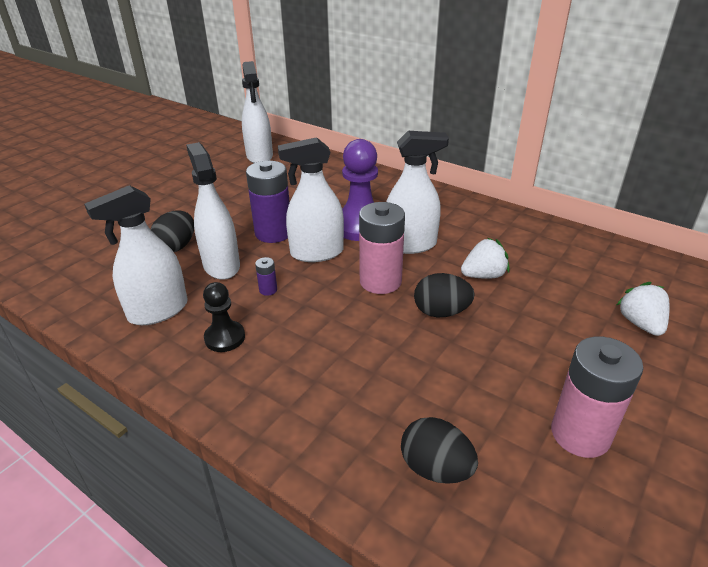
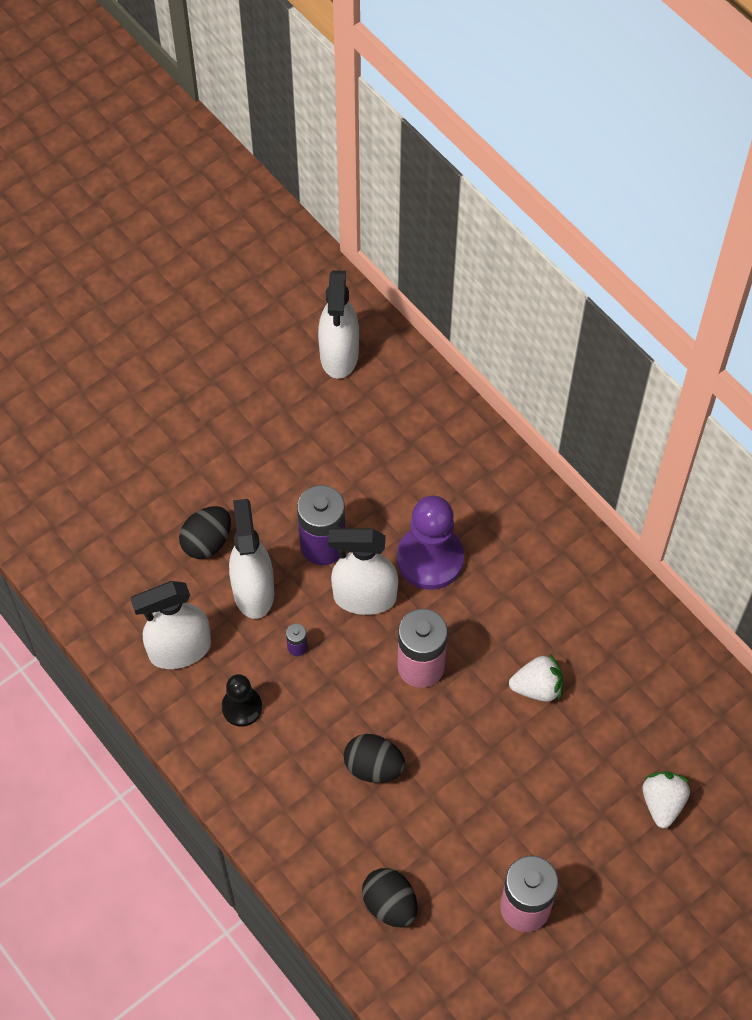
camera: 15 degrees right, 25 degrees up
(410, 245) = (477, 611): white spray bottle -> none
(441, 312) = (467, 731): black egg -> black egg (373, 767)

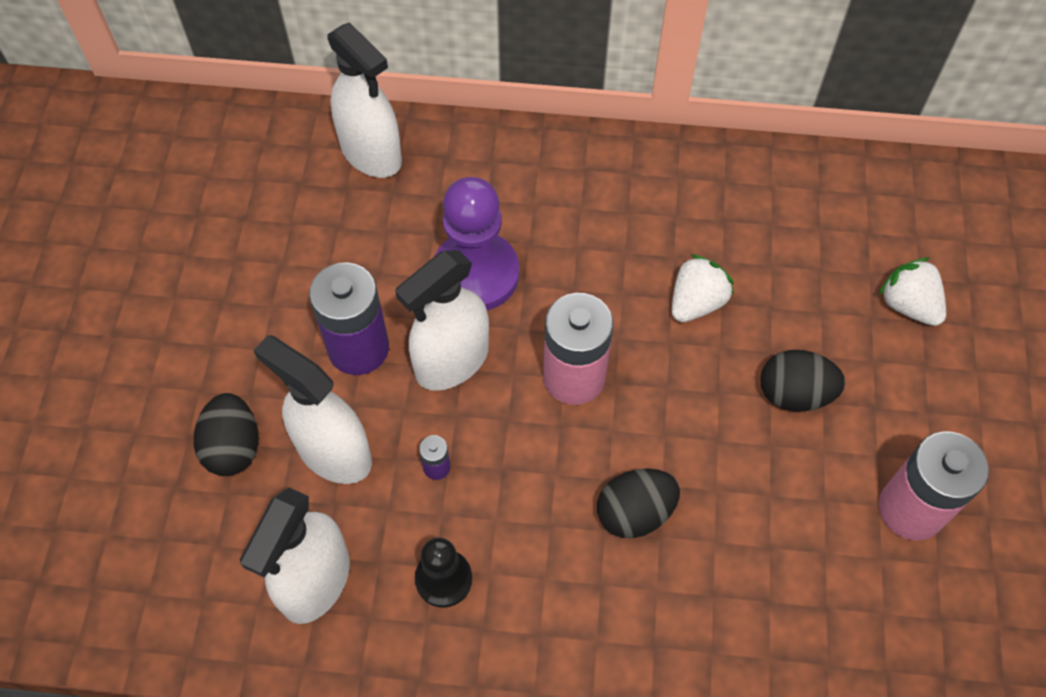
camera: 45 degrees left, 0 degrees up
(339, 355) = (191, 165): white spray bottle -> white spray bottle (371, 153)
(390, 904) = (797, 632): black egg -> black egg (794, 394)

